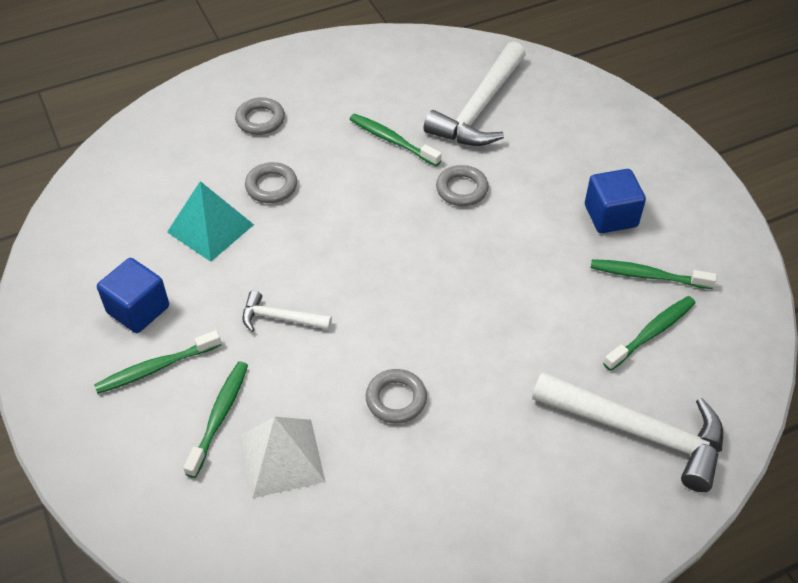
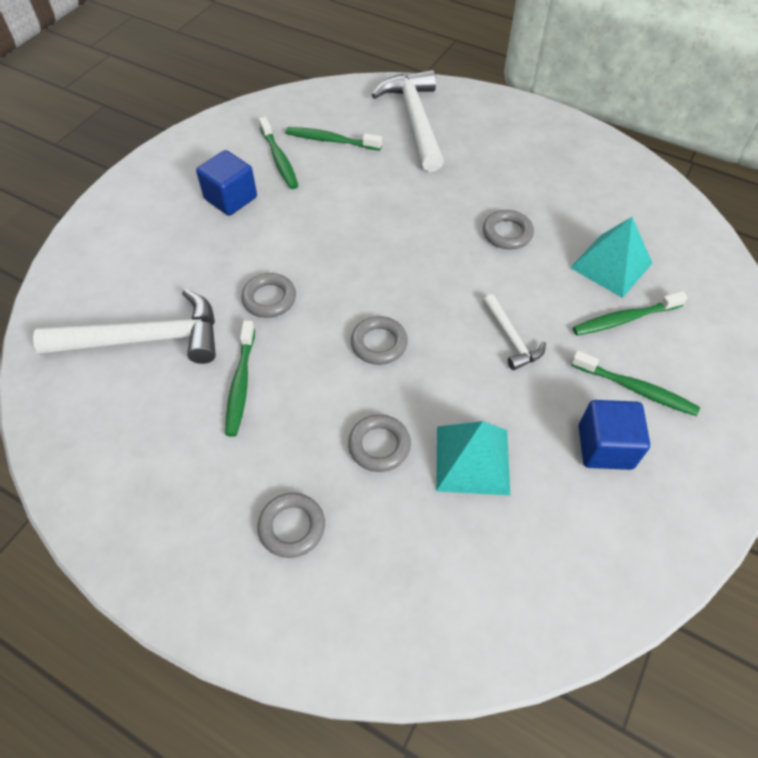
camera: 125 degrees left, 5 degrees up
(282, 458) = (611, 265): white pyramid -> turquoise pyramid
(356, 231) = (379, 343): none -> grey ring

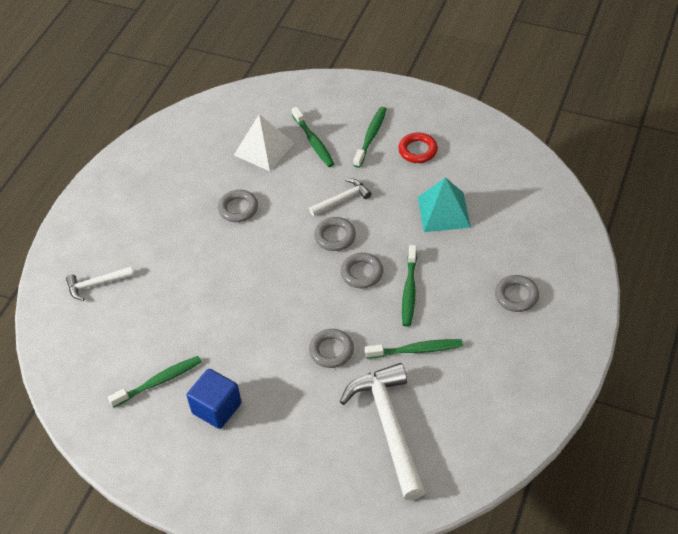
camera: 95 degrees left, 5 degrees down
(331, 140) = (129, 345): green toothbrush -> green toothbrush (409, 290)
(379, 445) = (446, 260): grey ring -> grey ring (335, 236)
(415, 120) = (96, 284): white hammer -> white hammer, size x0.51
(605, 447) = (418, 150): blue cube -> red ring
(611, 265) = (264, 149): turquoise pyramid -> white pyramid

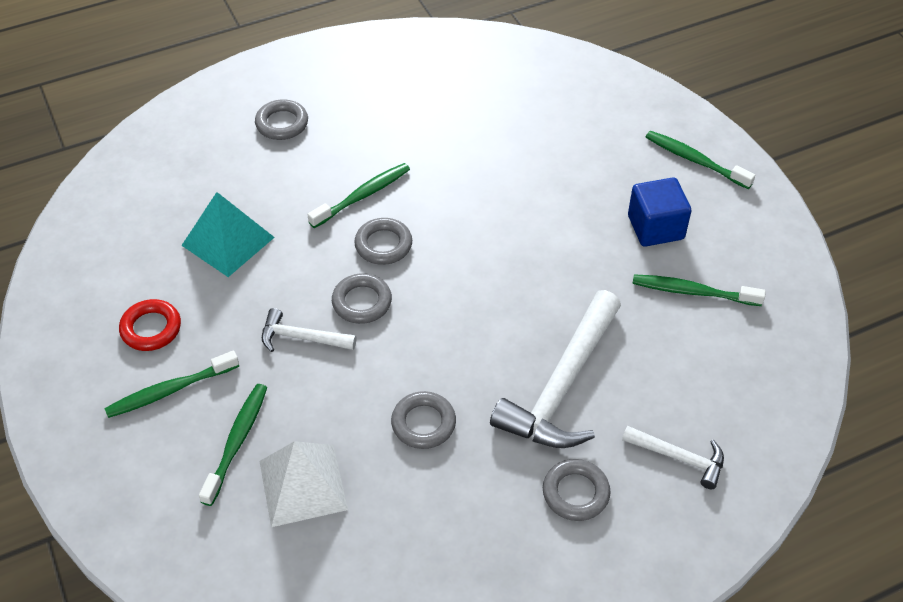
camera: 140 degrees left, 0 degrees up
(331, 350) = (497, 199): grey ring -> grey ring (575, 493)
(389, 426) = (517, 111): white hammer -> white hammer (562, 387)
(416, 350) = (423, 146): green toothbrush -> green toothbrush (695, 160)

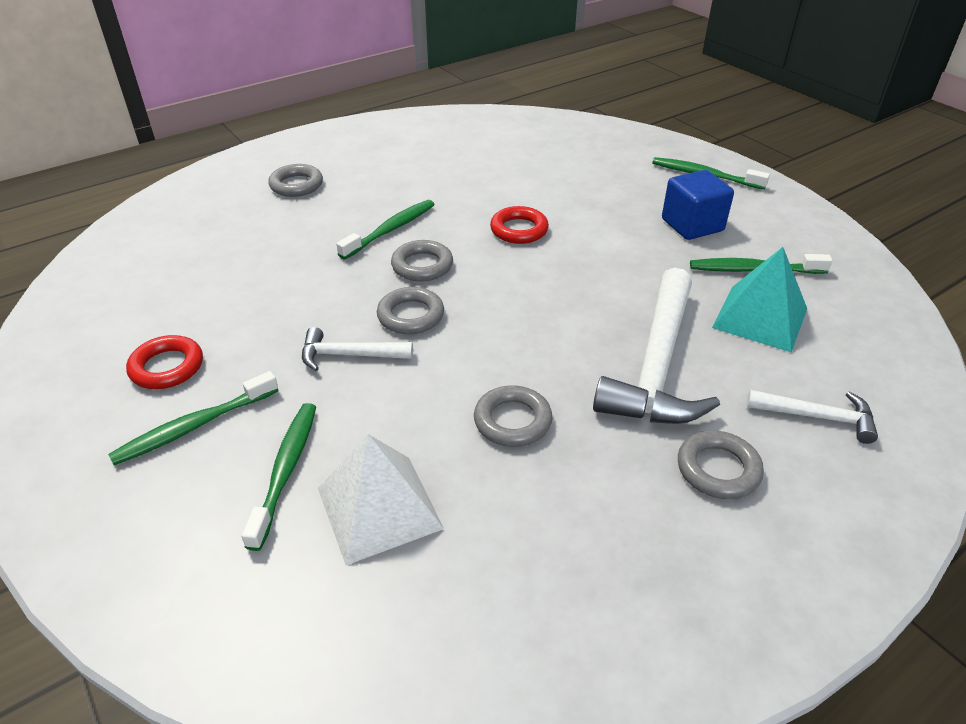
camera: 10 degrees left, 10 degrees down
(228, 241) = (251, 280): turquoise pyramid -> turquoise pyramid (760, 318)
(484, 211) = (519, 230): none -> red ring

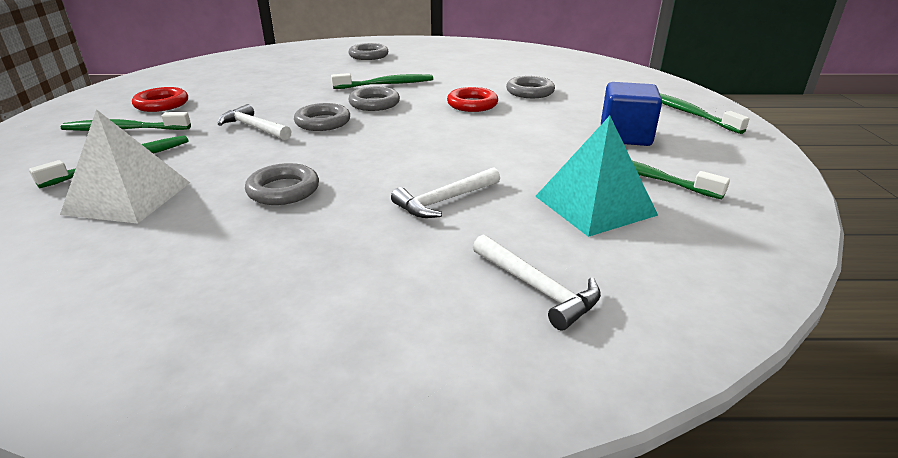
camera: 35 degrees right, 10 degrees down
(657, 366) = (444, 201): white hammer -> white hammer, size x0.51
(718, 469) = (377, 280): grey ring -> grey ring (530, 92)

